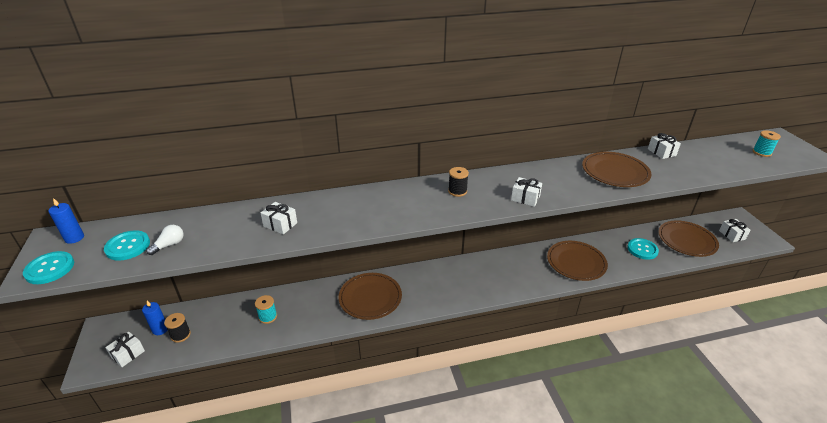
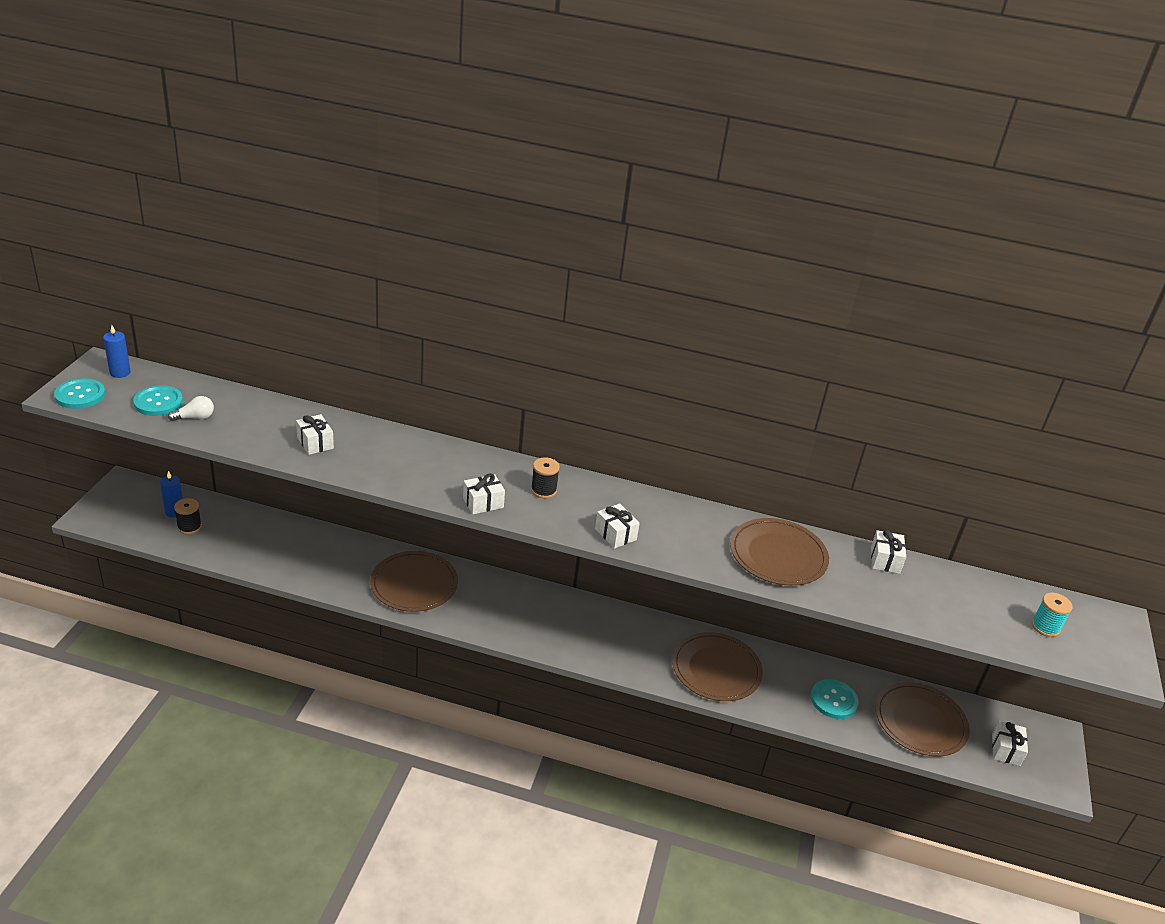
camera: 25 degrees right, 0 degrees up
(128, 354) = (129, 522): white gift -> white gift (483, 503)
(268, 317) = (287, 551): turquoise spool -> none

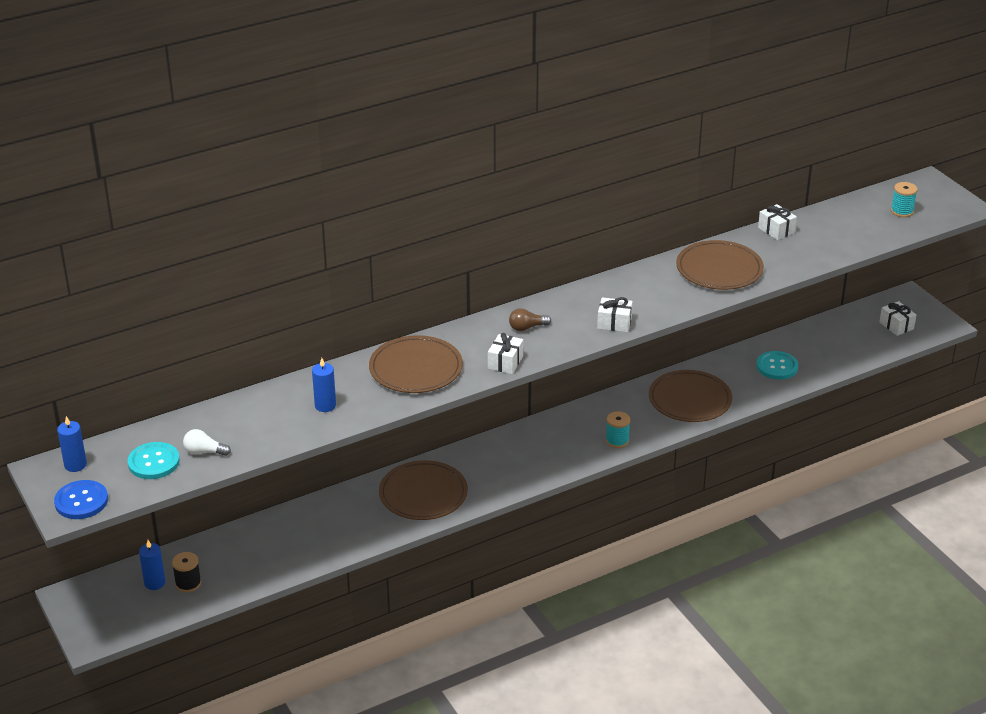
camera: 40 degrees left, 0 degrees up
(80, 395) = (81, 501): turquoise button -> blue button
(195, 417) = (204, 452): white light bulb -> white light bulb turned 105 degrees counterclockwise
(315, 443) = (325, 405): white gift -> blue candle
(543, 490) = (527, 327): black spool -> brown light bulb
(608, 656) = (617, 441): none -> turquoise spool
(920, 722) = (836, 343): brown plate -> brown plate (416, 368)

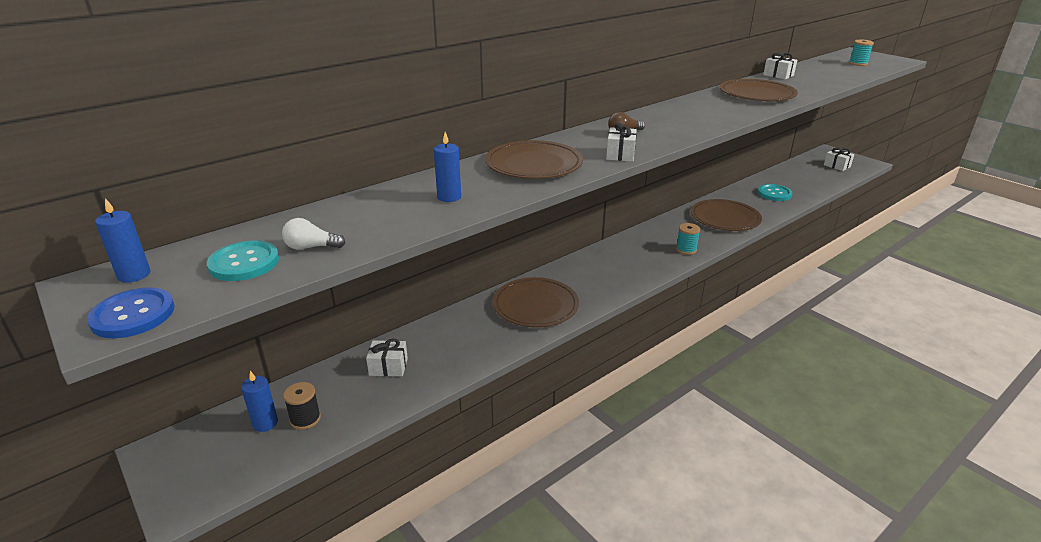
camera: 10 degrees left, 5 degrees down
(614, 323) = (700, 125): white gift -> white gift (388, 367)

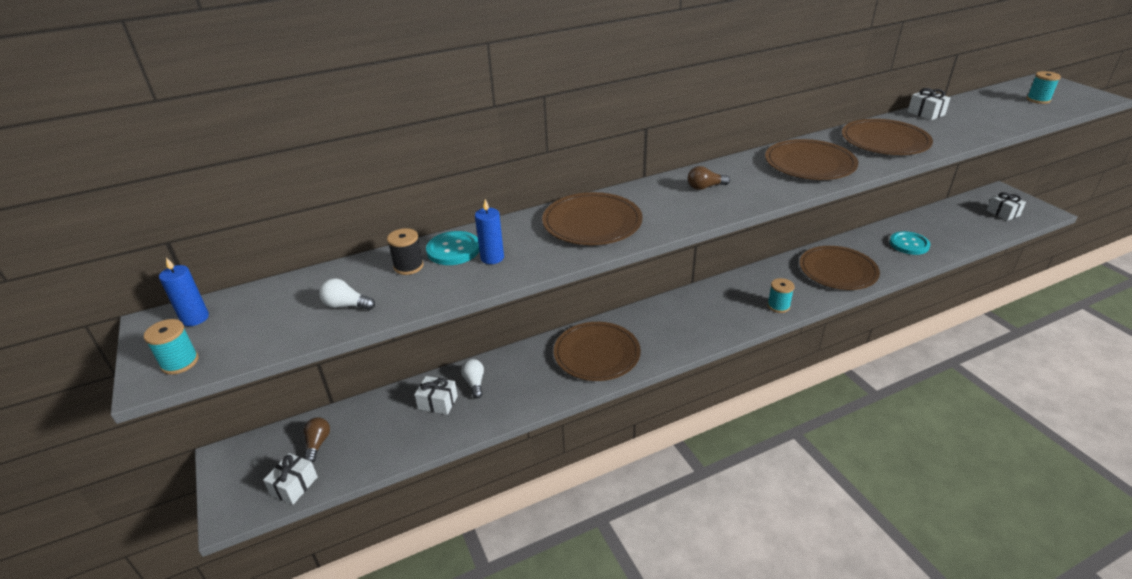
camera: 15 degrees right, 5 degrees up
(133, 315) = (180, 362): blue button -> turquoise spool
(244, 263) = (285, 316): turquoise button -> turquoise button (453, 250)
(265, 423) = (317, 444): blue candle -> brown light bulb
(305, 419) = (351, 445): black spool -> black spool (408, 266)
(421, 345) = (474, 383): none -> white light bulb
(620, 154) = (687, 217): white gift -> white gift (294, 486)
(704, 112) = (809, 163): none -> brown plate

